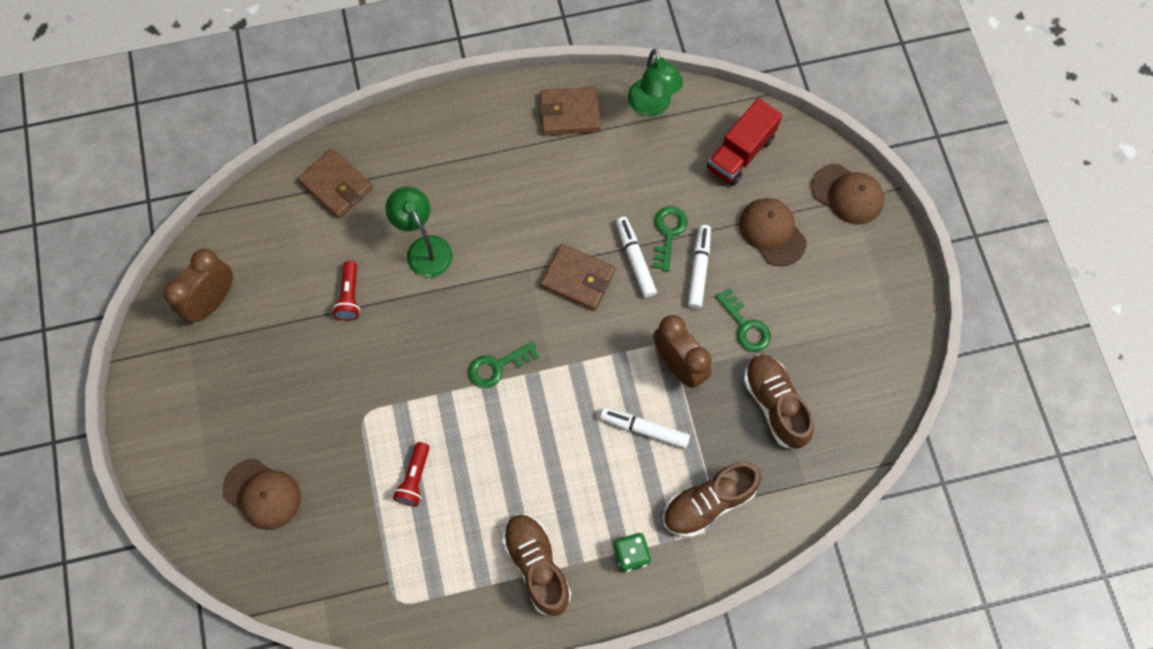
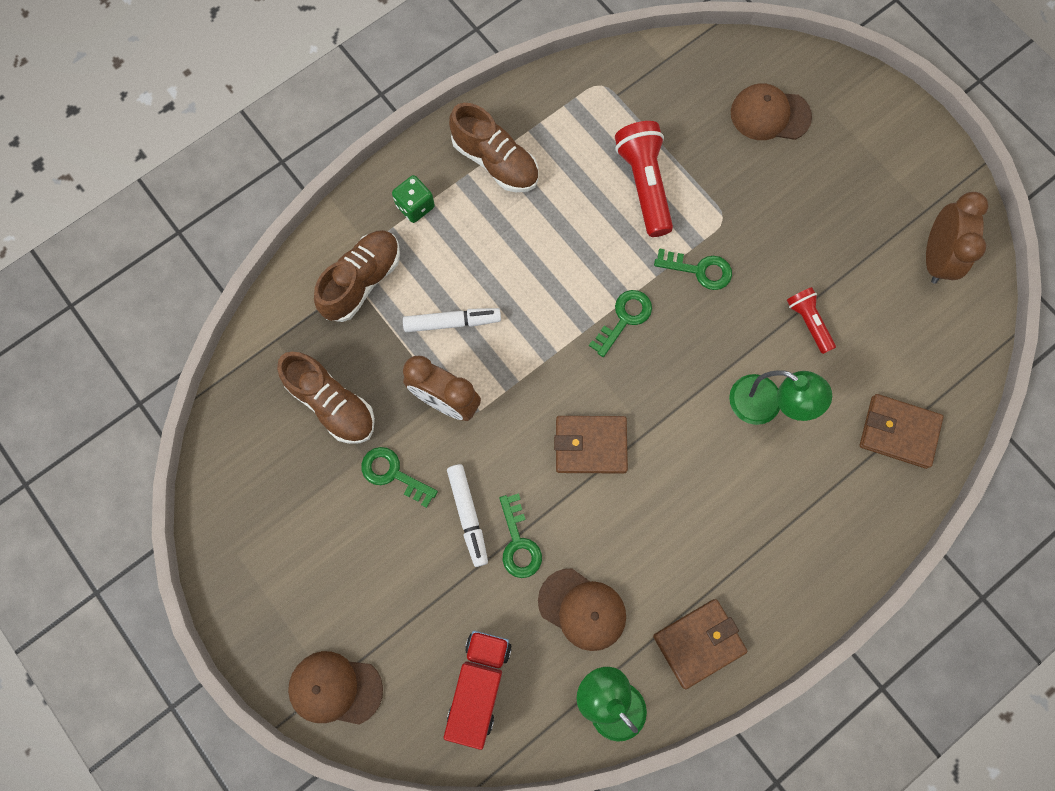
camera: 155 degrees right, 5 degrees up
(412, 379) = (699, 270): none -> green key
(415, 478) = (644, 185): red flashlight -> red flashlight, size x1.72
(635, 260) = (541, 495): white marker -> none
(772, 232) = (404, 597): brown cap -> brown cap (582, 609)

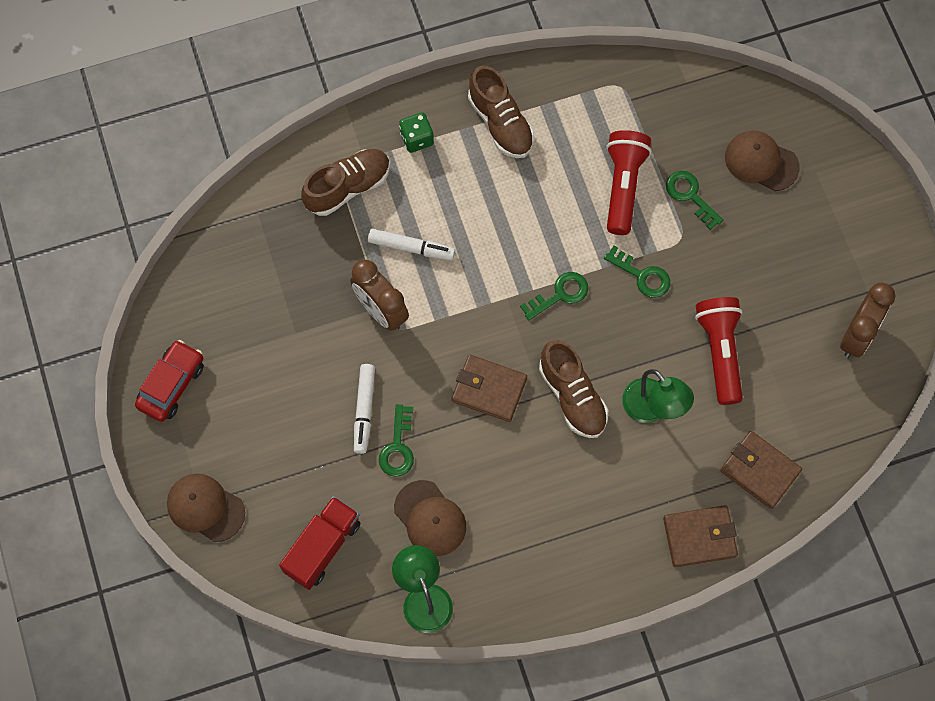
camera: 20 degrees right, 5 degrees down
(249, 562) = (171, 385): none -> red car
(332, 404) = (285, 281): brown shoe -> brown shoe (572, 396)
(393, 474) = (315, 355): green key -> green key (690, 196)
(698, 643) = (516, 580): brown wallet -> brown wallet (699, 537)
(808, 322) = (719, 352): red flashlight -> red flashlight, size x1.72

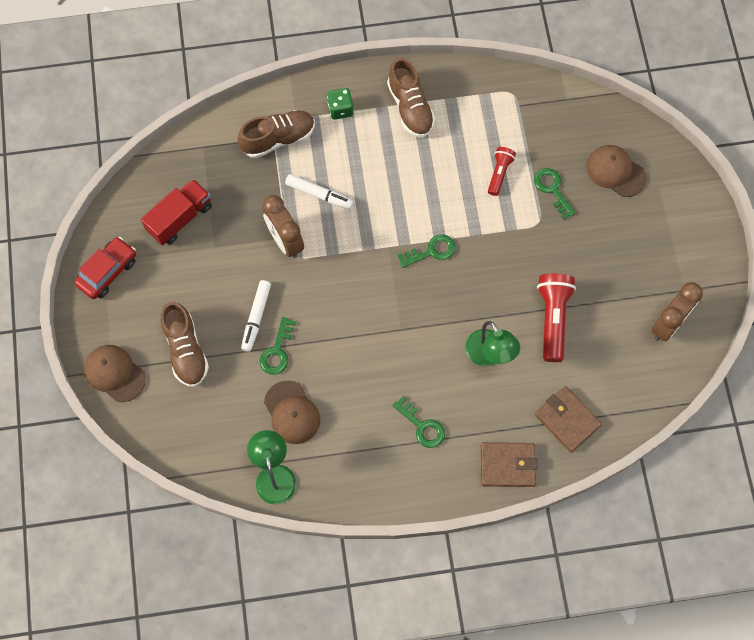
camera: 10 degrees right, 0 degrees up
(322, 547) = (201, 421): red truck -> red truck (180, 218)
(489, 389) = (359, 317): brown wallet -> none
(572, 396) = (426, 334): brown shoe -> brown shoe (186, 350)
(623, 186) = (499, 173): red flashlight -> red flashlight, size x0.58
(642, 275) = (501, 247): green key -> green key (422, 426)

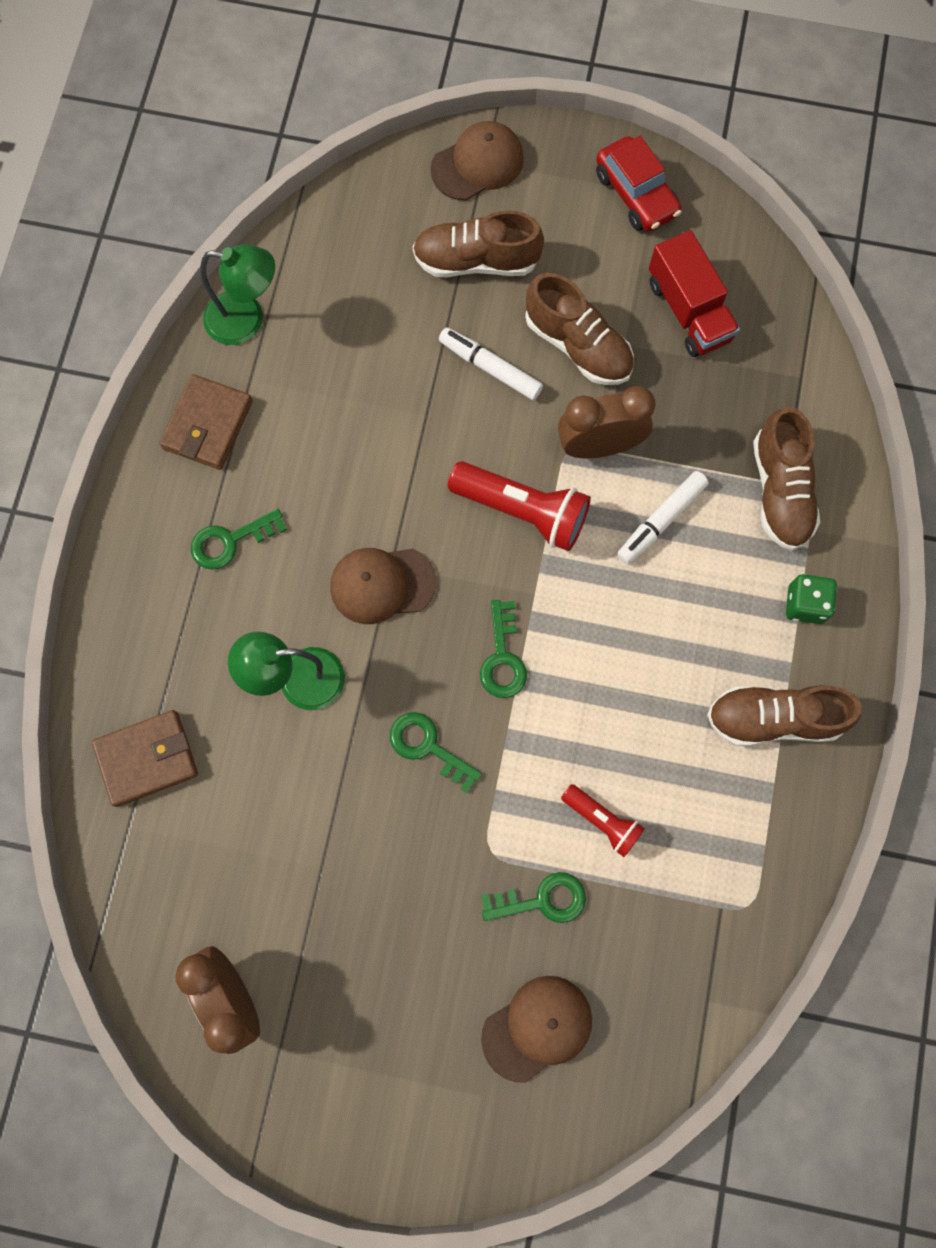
camera: 110 degrees right, 5 degrees up
(224, 273) = (578, 345): none -> brown shoe
(277, 351) = (427, 380): green key -> green key (428, 747)
(292, 412) = (326, 371): brown cap -> brown cap (382, 584)
(507, 465) = (119, 641): brown wallet -> brown wallet (207, 425)
(552, 319) = (317, 804): red flashlight -> red flashlight (522, 511)

